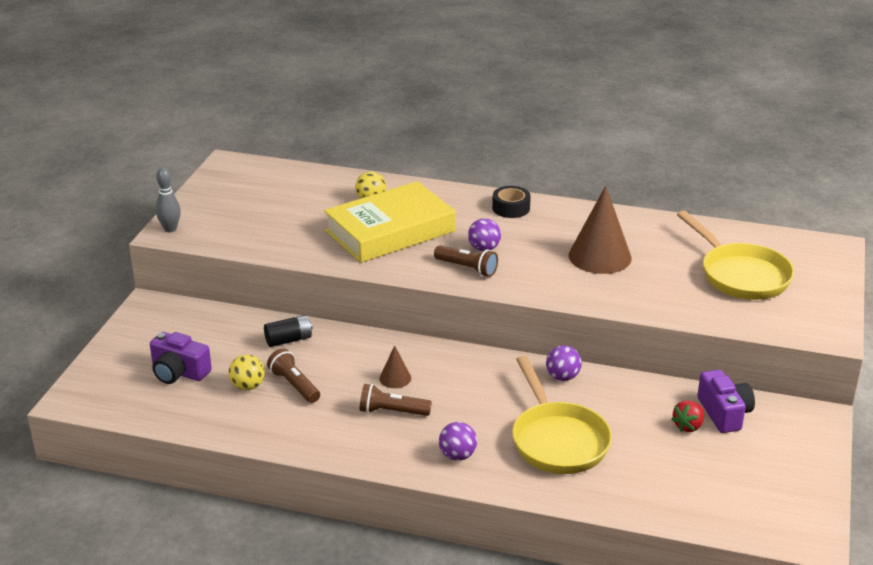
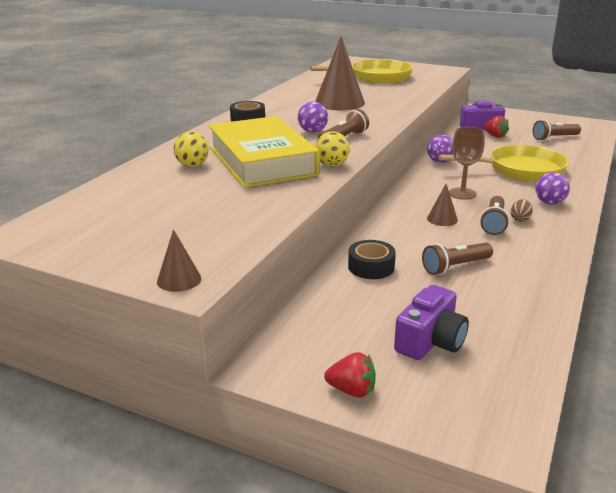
camera: 80 degrees left, 5 degrees down
(123, 341) = (352, 390): none -> red strawberry
(170, 229) = (179, 279): grey bowling pin -> brown cone
(248, 386) = (458, 294): yellow ball -> yellow ball (331, 165)
(289, 340) = (371, 267): black battery -> black tape
(406, 430) = (520, 219): none -> brown egg
(466, 392) = (462, 194): none -> brown goblet
(708, 483) = (554, 138): none -> brown flashlight

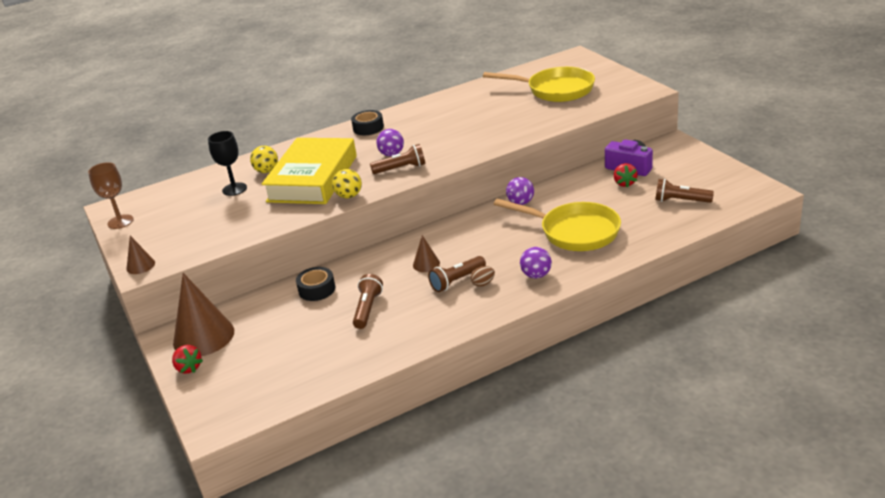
camera: 40 degrees right, 5 degrees up
(179, 186) = (234, 189): none -> black goblet
(339, 103) = (466, 122): brown cone -> brown cone (203, 336)
(430, 341) = (269, 356): purple camera -> none
(455, 267) = (368, 309): brown flashlight -> brown flashlight turned 90 degrees clockwise
(462, 194) = (482, 243): brown goblet -> brown goblet (120, 222)

